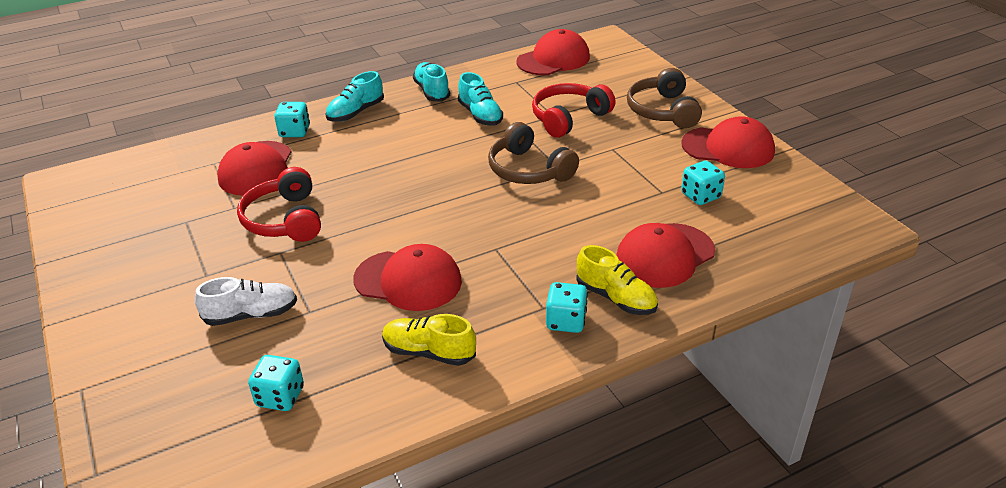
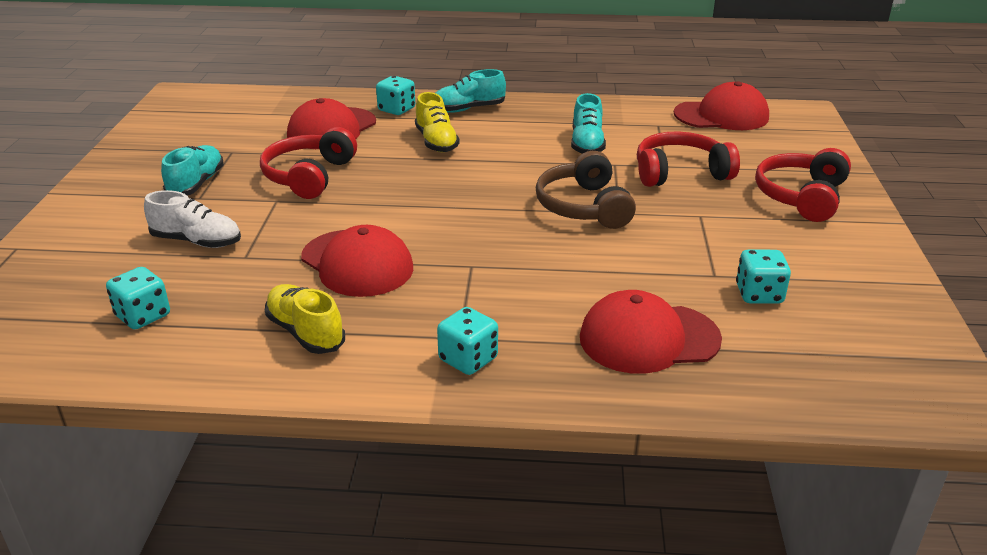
camera: 30 degrees right, 5 degrees down
(432, 91) = (560, 111): turquoise shoe -> turquoise shoe (196, 184)
(616, 298) = (546, 358): yellow shoe -> yellow shoe (436, 142)
(662, 111) = (801, 197): brown headphones -> red headphones
(728, 148) = (848, 257): red cap -> none

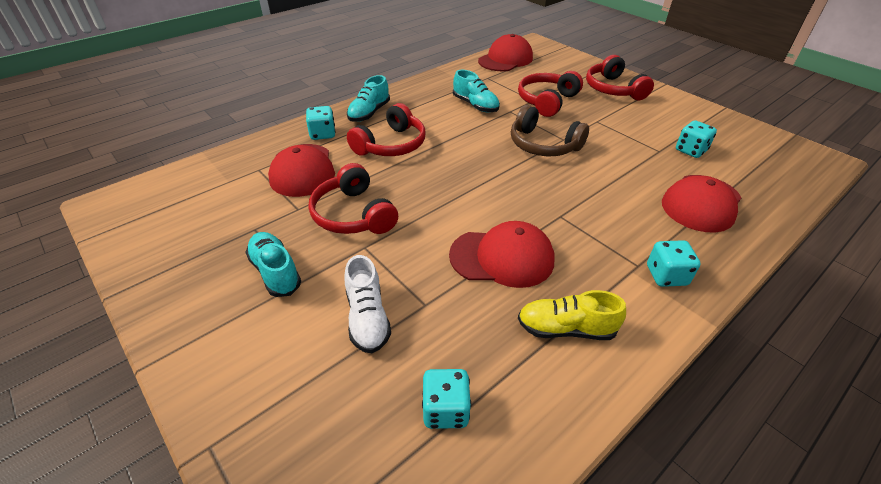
camera: 45 degrees left, 10 degrees up
(197, 241) = (367, 318): white shoe -> white shoe turned 105 degrees clockwise
(436, 142) = (391, 145): yellow shoe -> red headphones

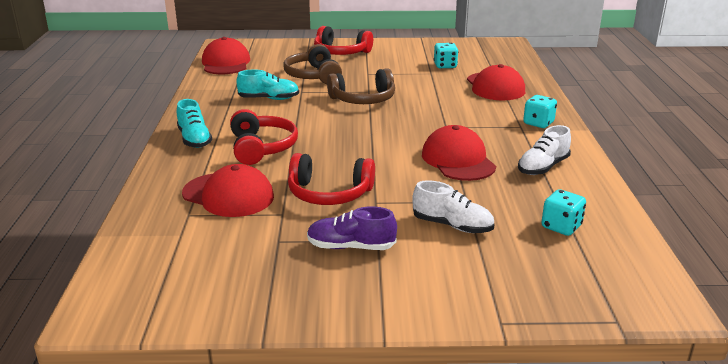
camera: 50 degrees left, 15 degrees down
(275, 272) = (351, 247): turquoise shoe -> purple shoe
(322, 134) = (187, 169): turquoise dice -> none
(502, 257) = (458, 160): red cap -> red cap turned 60 degrees counterclockwise
(546, 101) = (313, 76): red headphones -> brown headphones
(565, 329) = (543, 167): yellow shoe -> white shoe

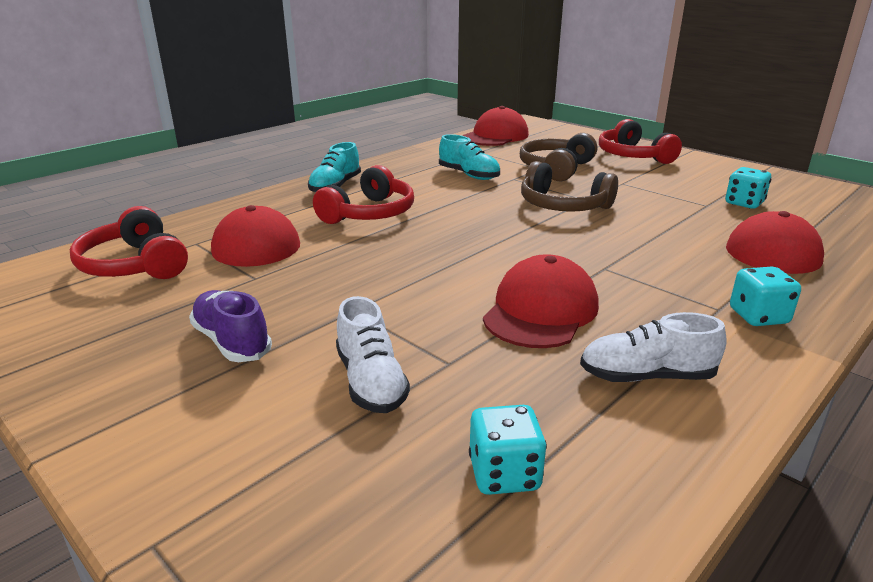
camera: 45 degrees right, 0 degrees up
(329, 193) = (331, 279): red headphones -> red headphones (134, 265)

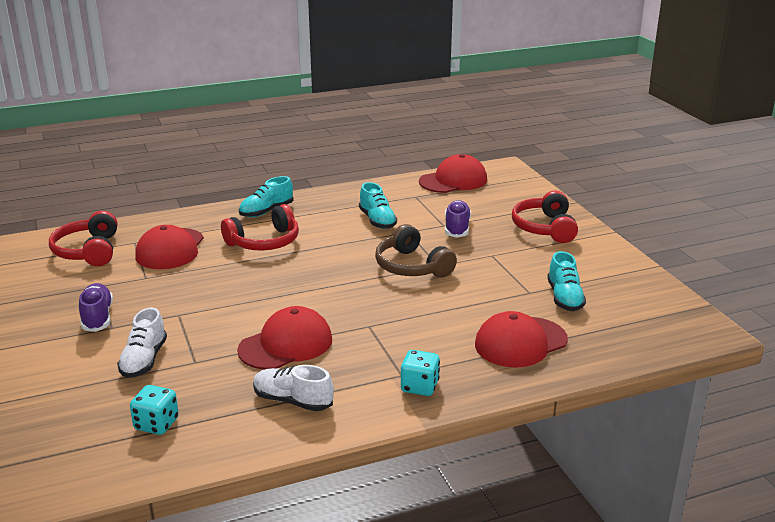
camera: 25 degrees right, 0 degrees up
(556, 168) = (457, 228): brown headphones -> purple shoe
(744, 203) = (564, 298): turquoise dice -> turquoise shoe

